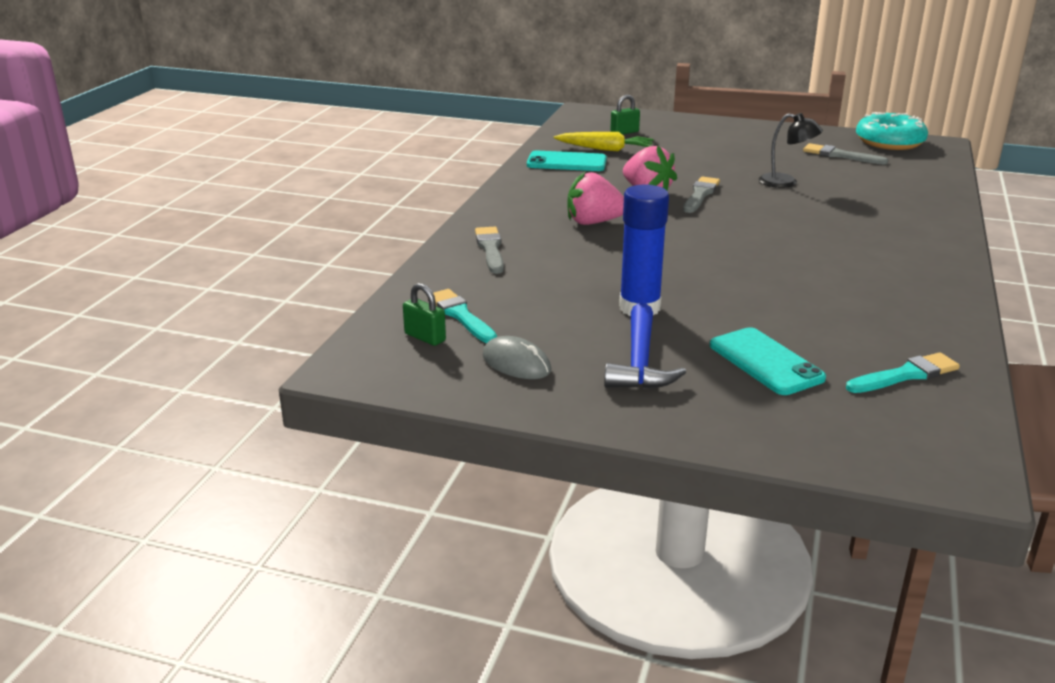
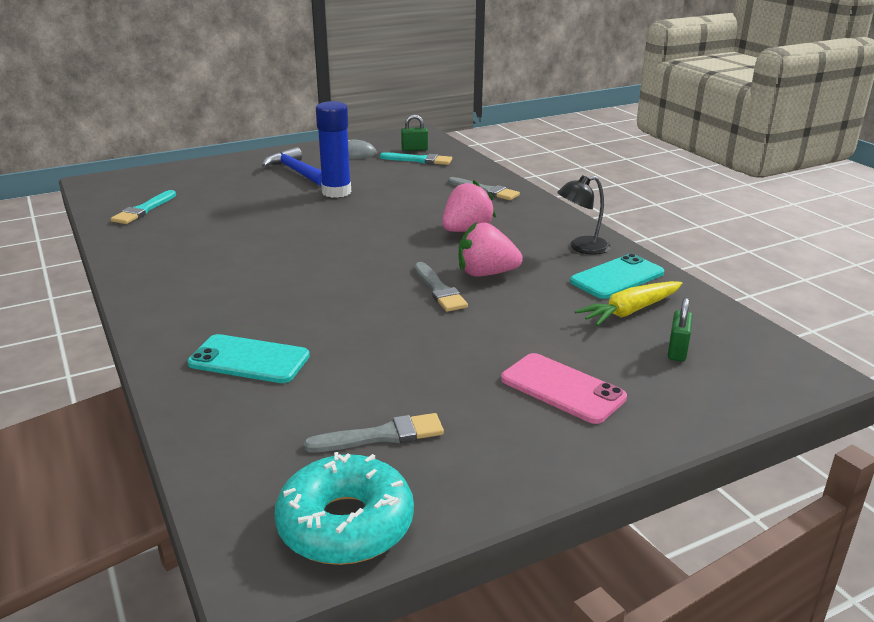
camera: 135 degrees right, 0 degrees up
(717, 141) = (562, 388): none -> pink phone
(765, 362) = (231, 191): turquoise phone -> turquoise phone (249, 360)
(786, 182) = (385, 344): black lamp -> black lamp (582, 247)

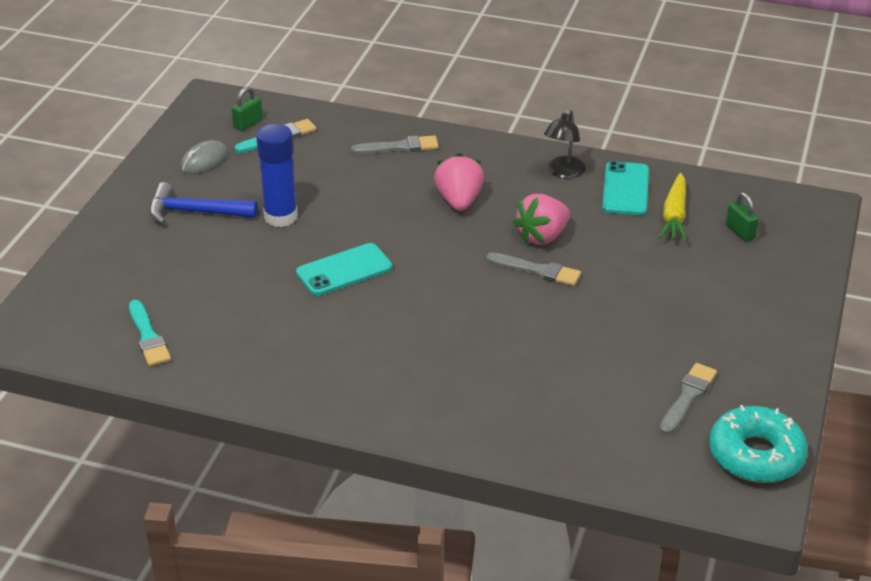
camera: 45 degrees left, 10 degrees up
(249, 360) = (523, 405): turquoise phone -> turquoise phone (344, 270)
(562, 388) = (724, 301): pink phone -> none

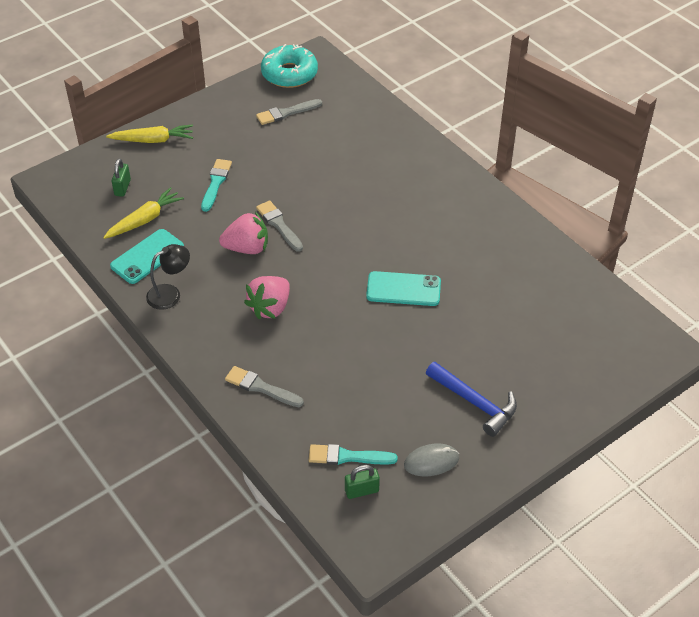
camera: 145 degrees left, 10 degrees up
(148, 337) = (573, 302): turquoise brush -> turquoise brush (216, 183)
(280, 217) = (412, 362): blue glue stick -> none
(785, 290) = (153, 140): none -> yellow carrot

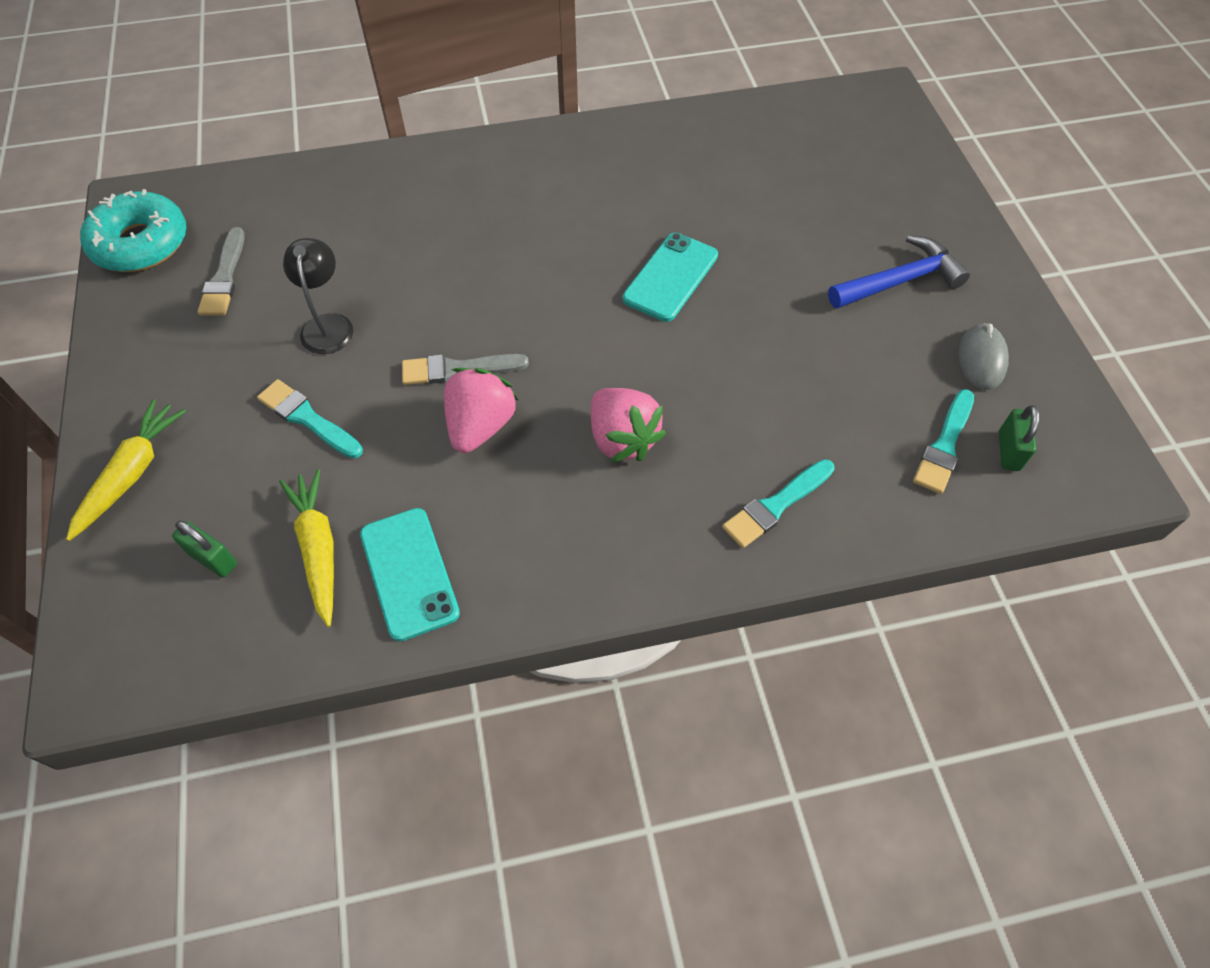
camera: 65 degrees left, 10 degrees up
(170, 294) = (516, 566): black lamp -> black lamp (328, 325)
(261, 387) = (776, 505): grey brush -> turquoise brush

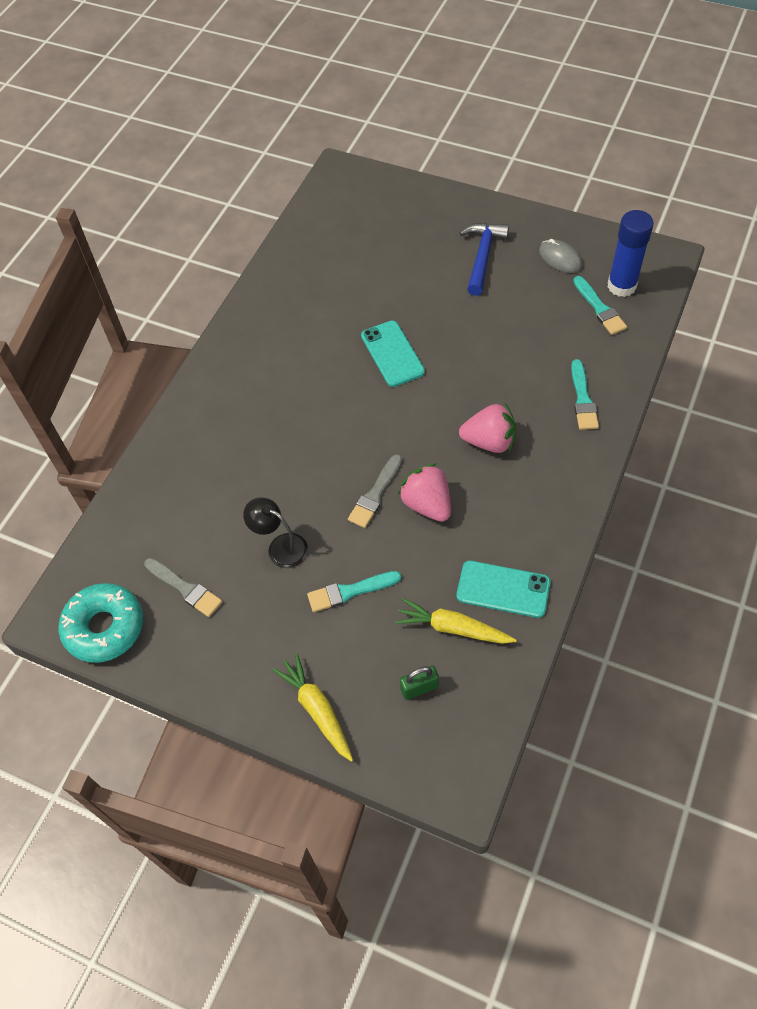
camera: 50 degrees left, 0 degrees up
(1009, 451) = (621, 286): green padlock -> blue glue stick

